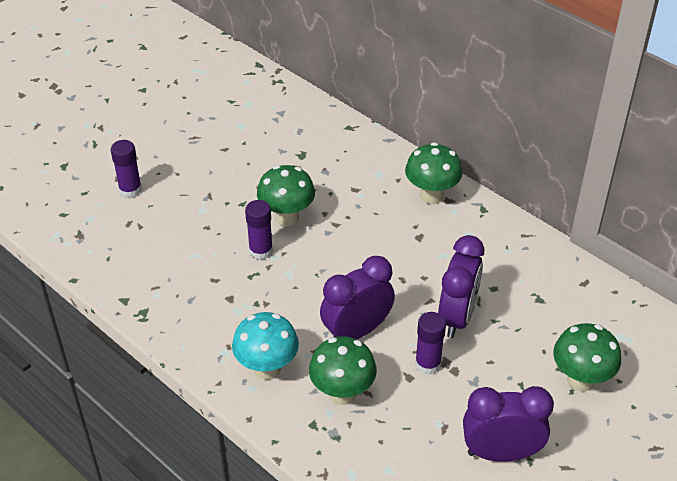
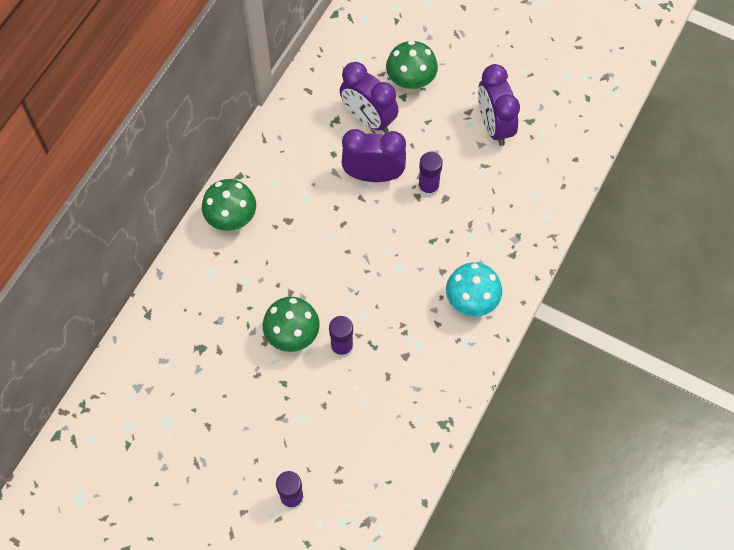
camera: 105 degrees left, 20 degrees up
(342, 393) = (477, 241): green mushroom -> none
(356, 331) = (411, 245): purple clock -> purple clock (368, 119)

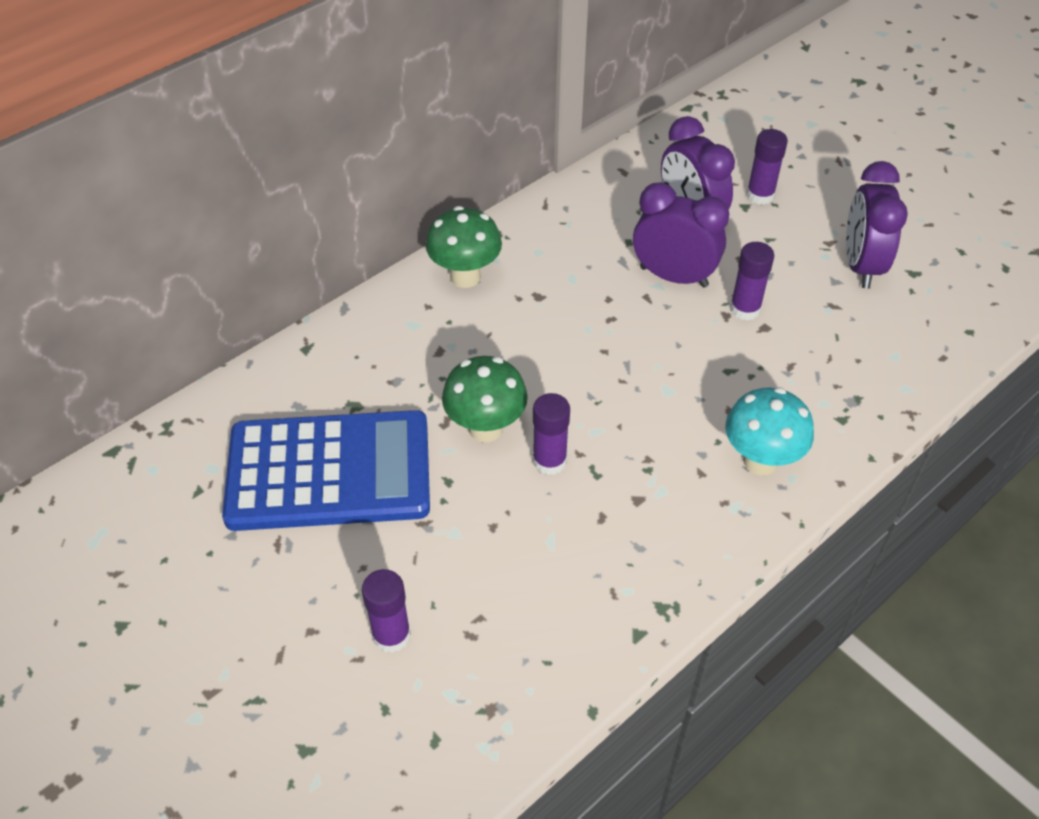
camera: 20 degrees right, 15 degrees down
(206, 402) = (329, 471): none -> blue calculator
(410, 83) = (760, 195): green mushroom -> purple glue stick

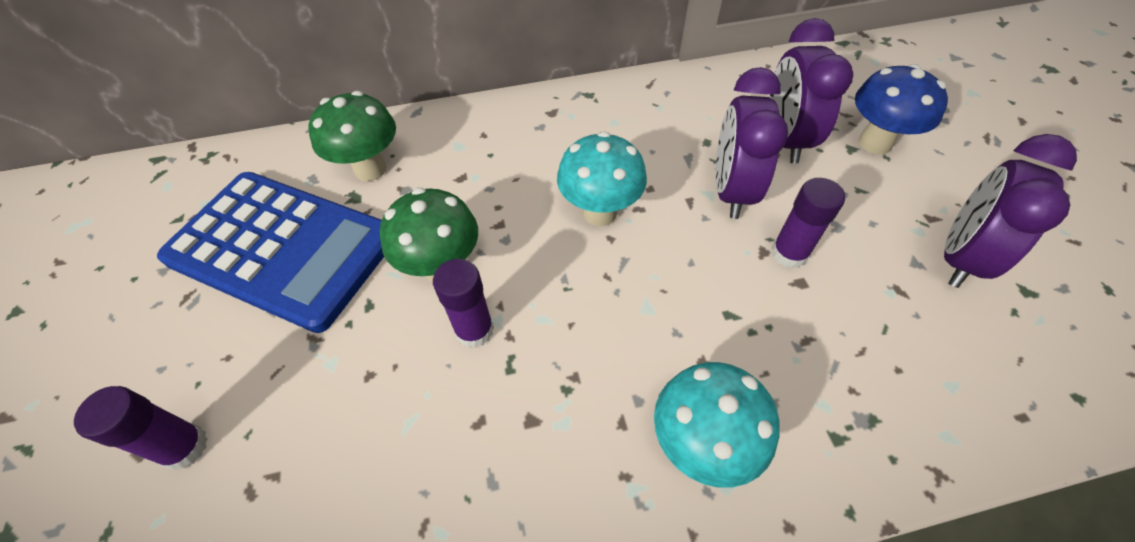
camera: 30 degrees right, 5 degrees up
(465, 277) = (534, 121): green mushroom -> green mushroom (370, 169)
(581, 334) = (600, 212): none -> turquoise mushroom
(673, 276) = (731, 191): purple clock -> purple clock turned 135 degrees counterclockwise
(760, 195) = (875, 143): purple glue stick -> blue mushroom

